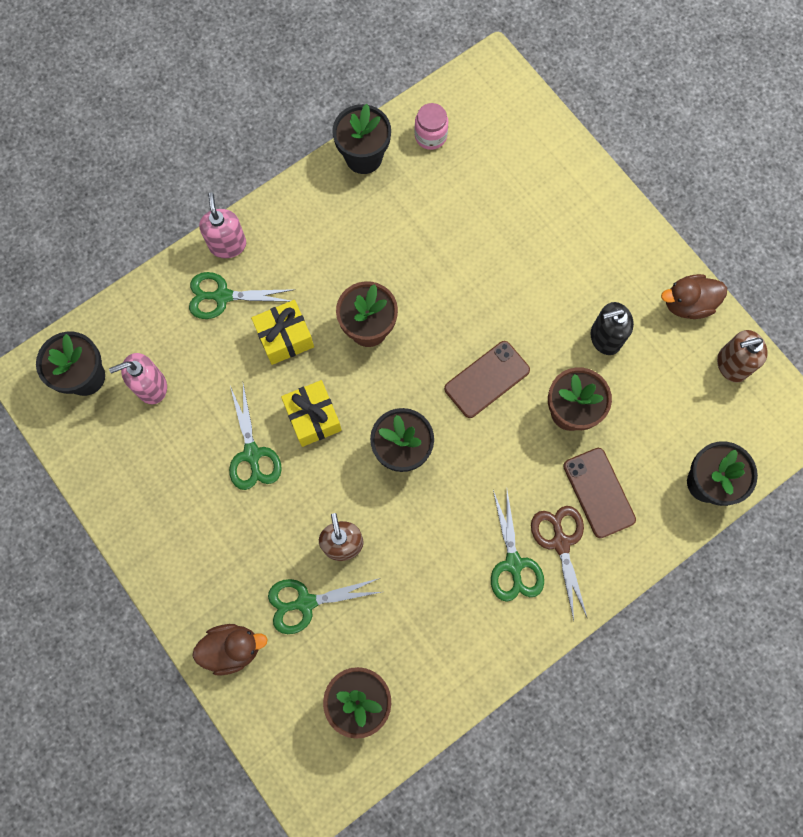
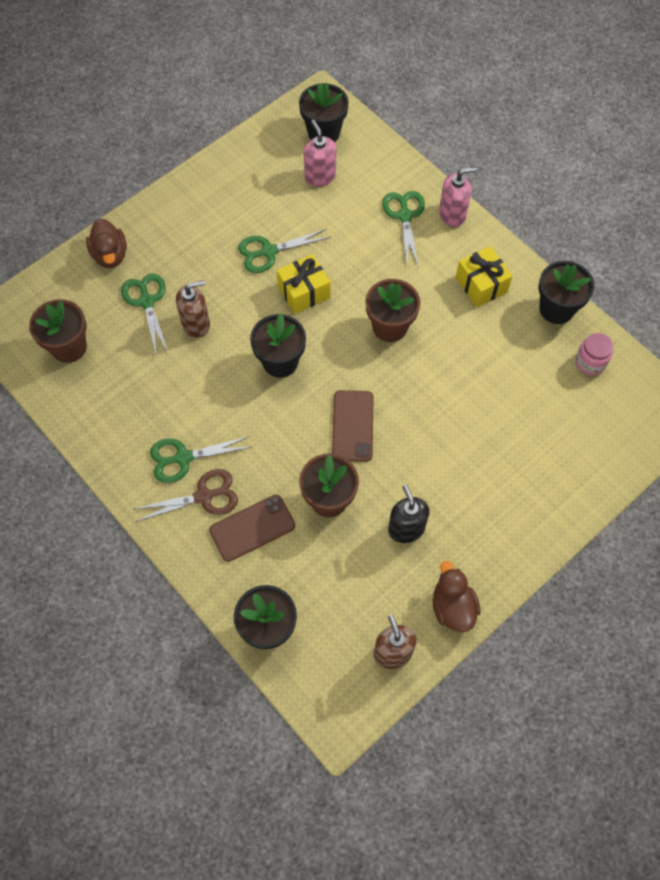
camera: 85 degrees right, 10 degrees down
(285, 338) = (373, 264): yellow gift -> yellow gift (481, 285)
(487, 379) = (352, 426): brown phone -> brown phone turned 45 degrees clockwise

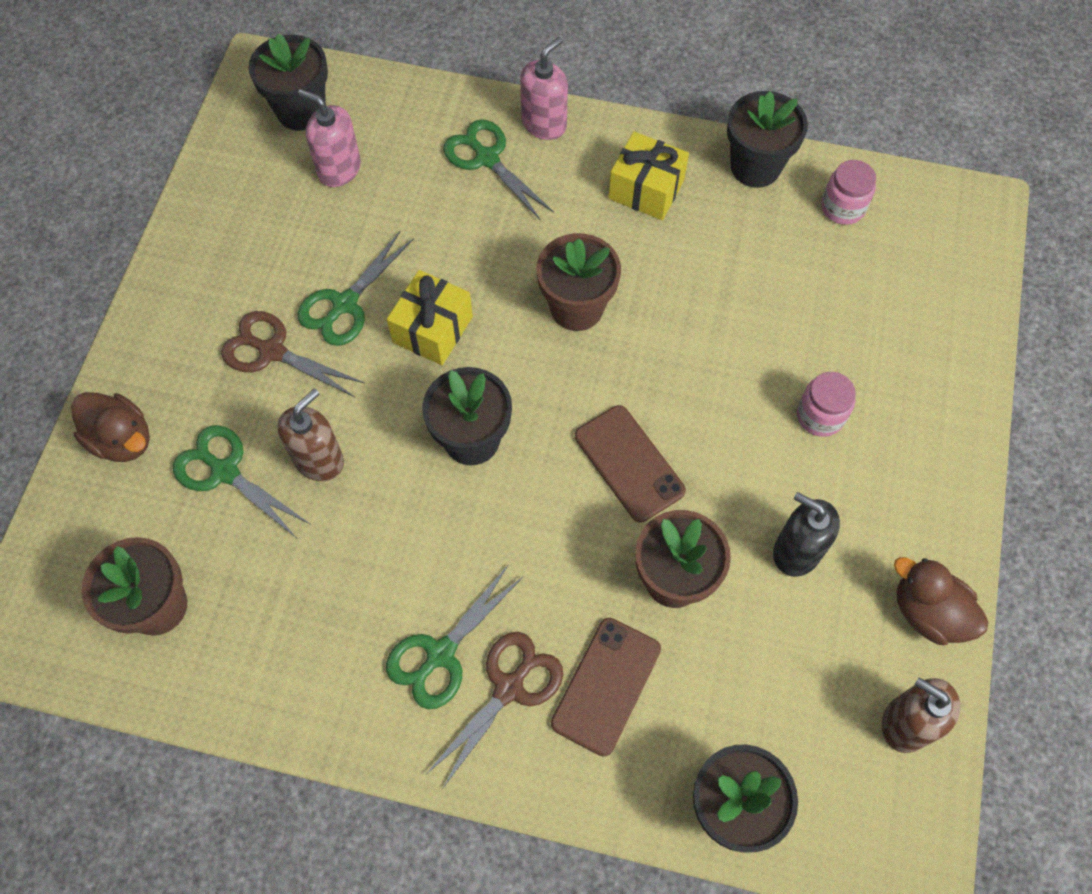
camera: 35 degrees left, 0 degrees up
(214, 254) = (272, 351): none -> brown scissors
(479, 467) = (820, 416): none -> pink jar

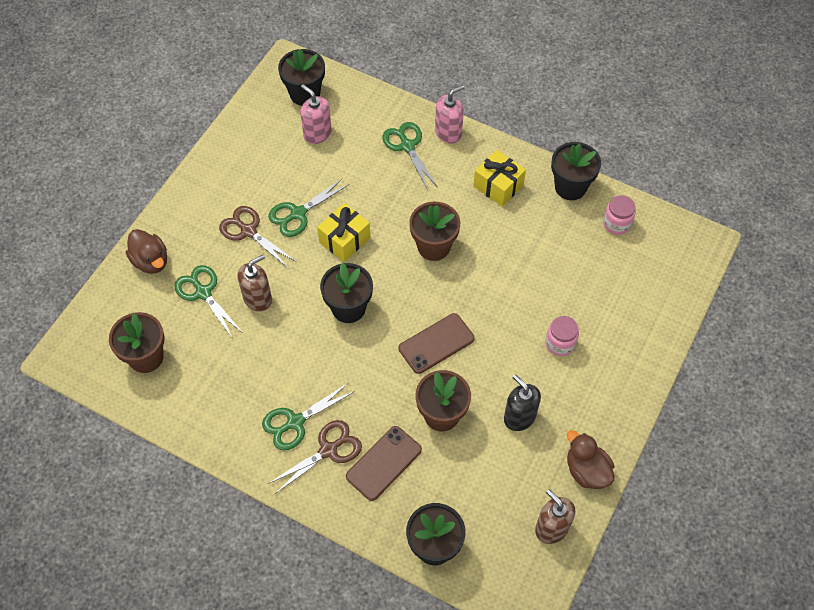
camera: 15 degrees right, 5 degrees down
(629, 463) = (436, 343): brown phone -> brown phone turned 75 degrees clockwise

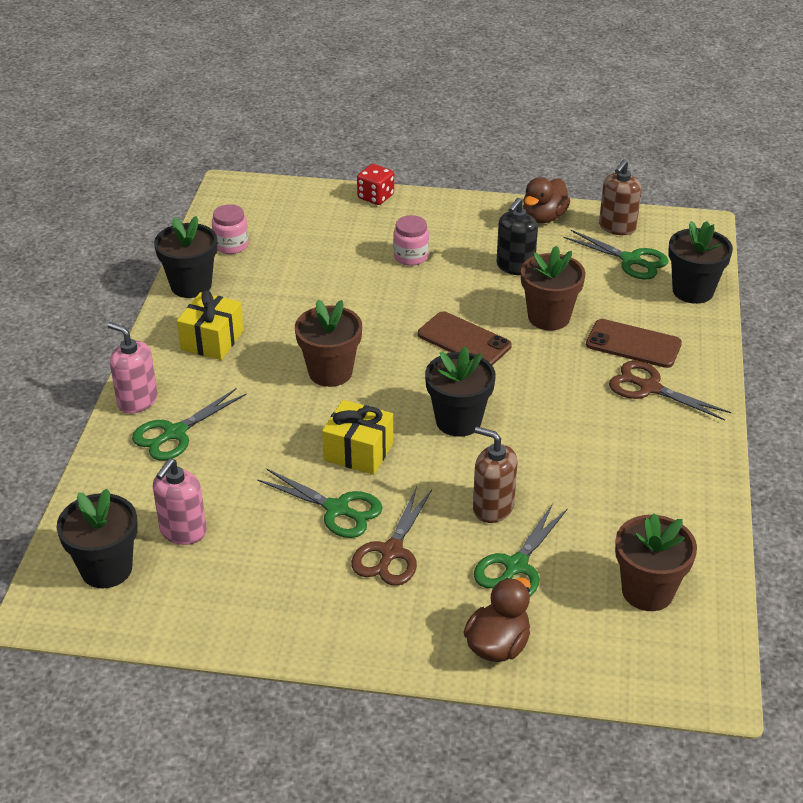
camera: 110 degrees left, 20 degrees down
(295, 422) = (636, 423): green scissors -> green scissors (631, 260)
(660, 345) = (375, 197): none -> red dice

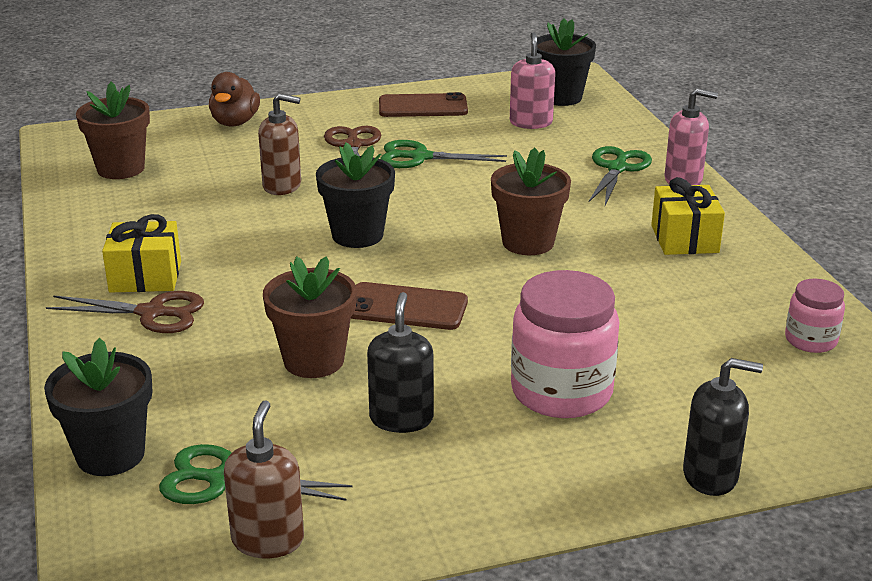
camera: 155 degrees right, 10 degrees down
(191, 285) = (786, 282): black flower pot -> none
(358, 452) = (437, 193): yellow gift -> yellow gift (145, 277)
(375, 197) = (710, 476): red dice -> black soap dispenser
(411, 256) = (561, 391): pink jar -> pink jar, size x1.85
(516, 566) = (242, 159): green scissors -> none
(543, 217) = (406, 521): brown duck -> none
(633, 344) = (185, 356): brown phone -> brown phone (423, 107)

